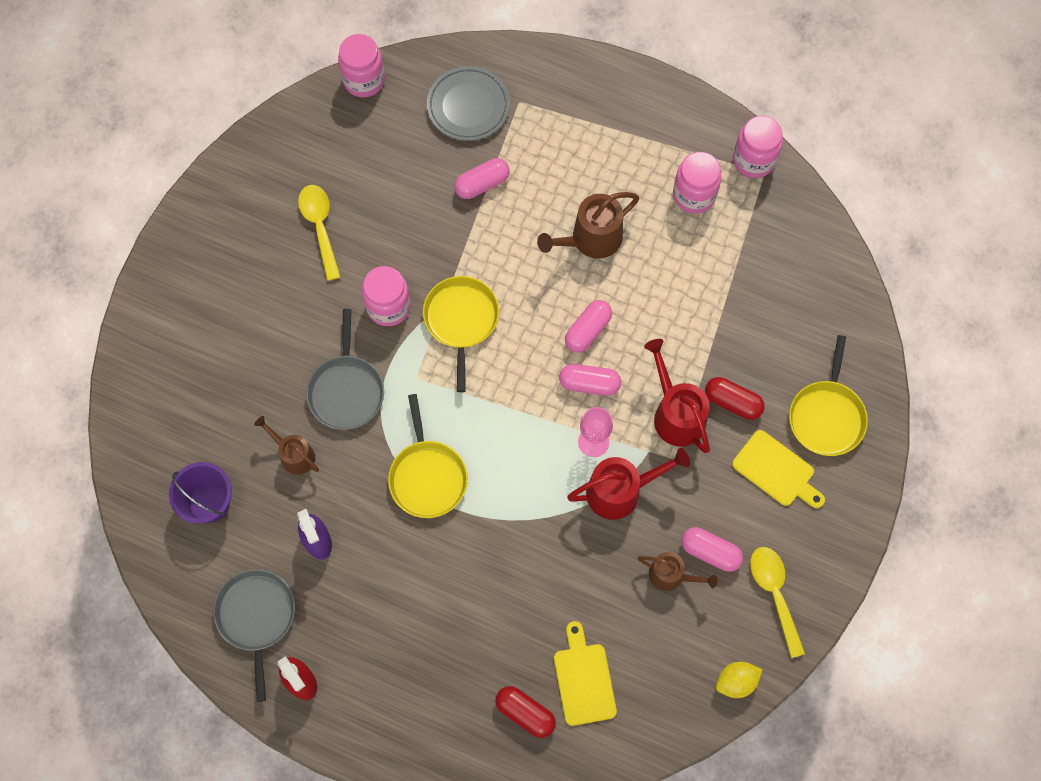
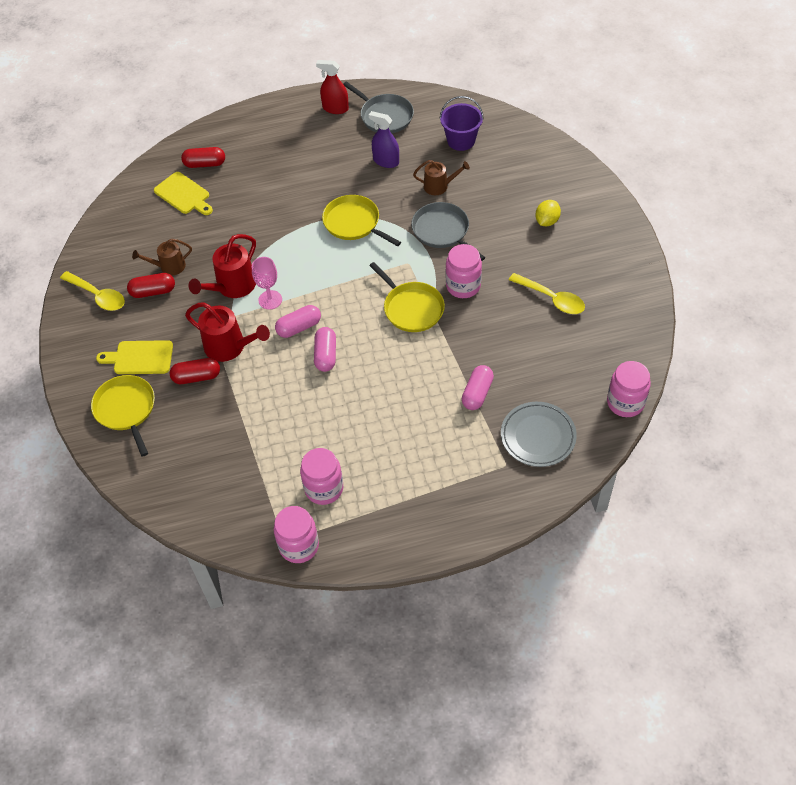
camera: 145 degrees right, 15 degrees down
(591, 239) = (372, 410): brown watering can -> none
(710, 552) = (153, 291): pink capsule -> red capsule
(736, 682) = (94, 244): yellow lemon -> yellow lemon (547, 221)

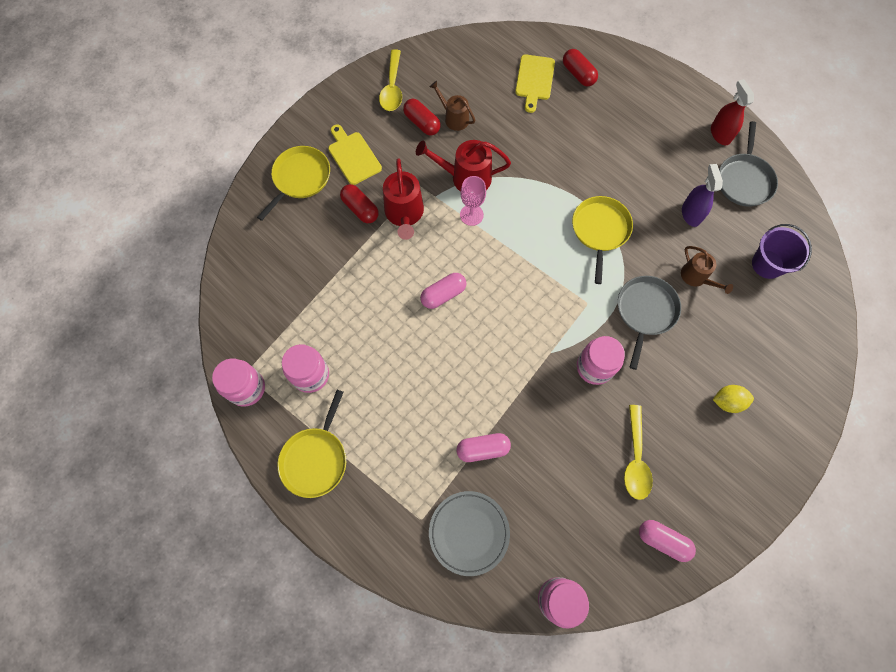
camera: 55 degrees right, 15 degrees up
(299, 327) = (458, 255): pink capsule -> pink capsule (663, 540)
(411, 308) = (539, 336): yellow pan -> yellow pan (315, 459)

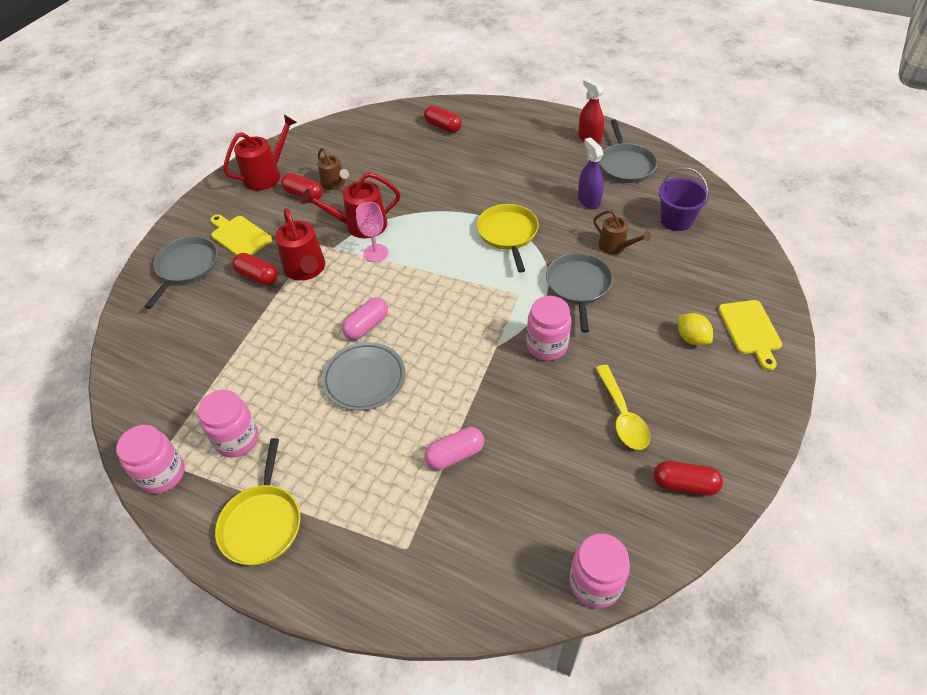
camera: 15 degrees left, 20 degrees down
(300, 178) = (186, 267): yellow pan -> grey pan
(392, 87) = (266, 175): yellow spoon -> red watering can
(454, 118) = (335, 184): brown watering can -> brown watering can turned 150 degrees counterclockwise
(469, 532) = (467, 545): grey plate -> grey plate (364, 379)
(534, 80) = (403, 140): yellow cutting board -> yellow cutting board (750, 330)
(663, 540) = (684, 484): pink capsule -> red capsule
(727, 401) = (691, 338): yellow lemon -> yellow lemon turned 75 degrees clockwise

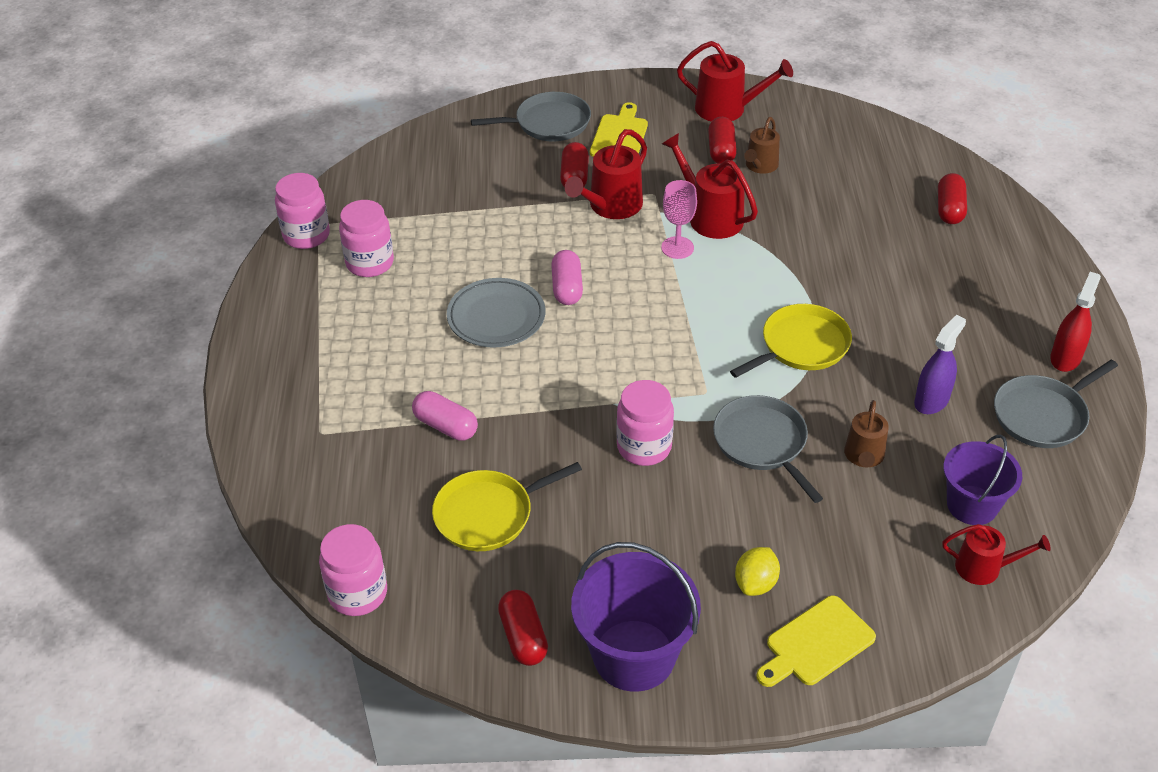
camera: 60 degrees right, 5 degrees down
(262, 523) = (294, 323): yellow pan -> yellow pan (488, 514)
(367, 326) = (567, 288): pink capsule -> pink capsule turned 75 degrees clockwise
(578, 286) = (762, 443): grey pan -> grey pan turned 90 degrees counterclockwise
(622, 415) = (586, 550): yellow spoon -> none
(724, 235) = (984, 568): none -> red watering can
(725, 426) = (634, 655): none -> purple bucket

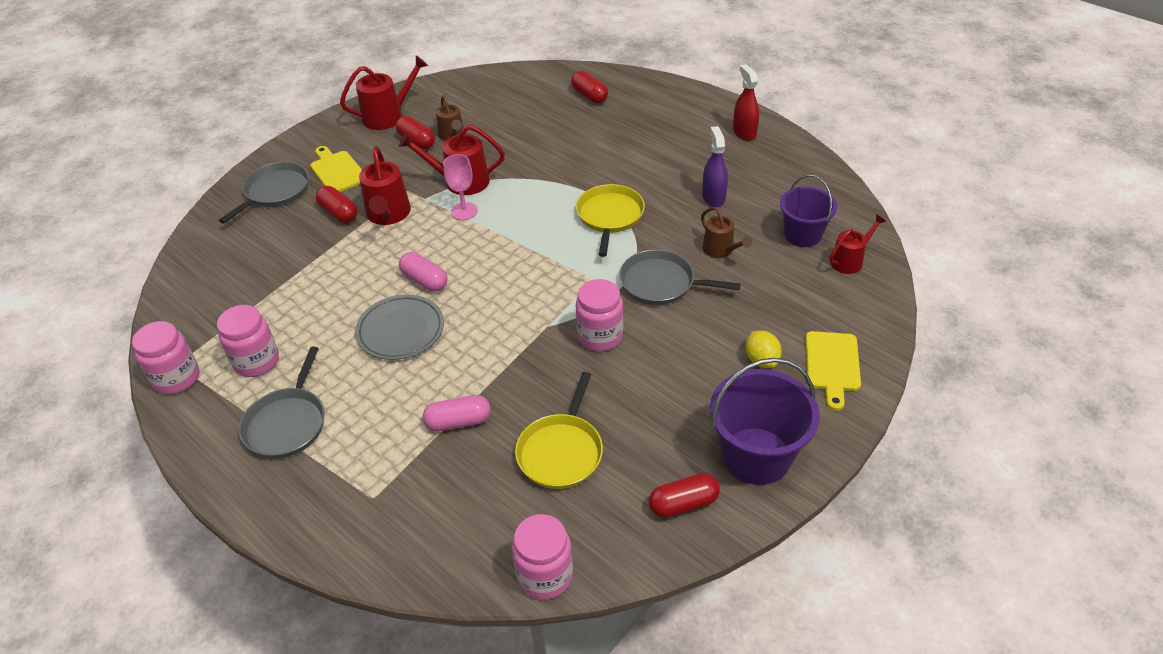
camera: 45 degrees left, 0 degrees up
(523, 637) = (683, 504): red capsule -> red capsule turned 45 degrees counterclockwise
(1043, 415) = (772, 167): grey pan -> grey pan (287, 423)

